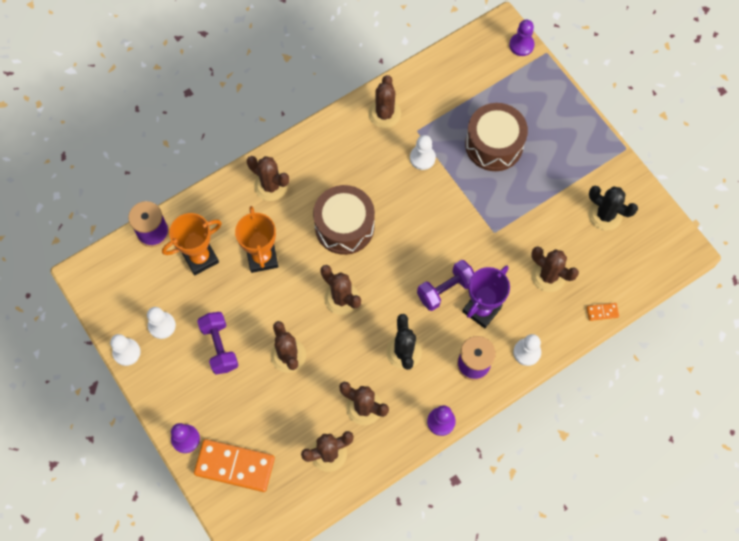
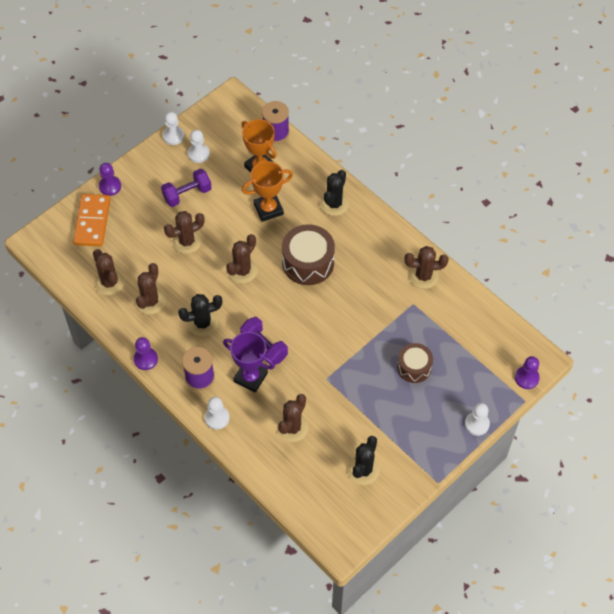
camera: 80 degrees right, 10 degrees down
(271, 186) = (334, 204): brown cactus -> black cactus
(422, 158) = (387, 312): white pawn -> white pawn (477, 424)
(494, 145) = (414, 367): brown drum -> brown drum, size x0.63
(602, 312) = (265, 476): orange domino -> none

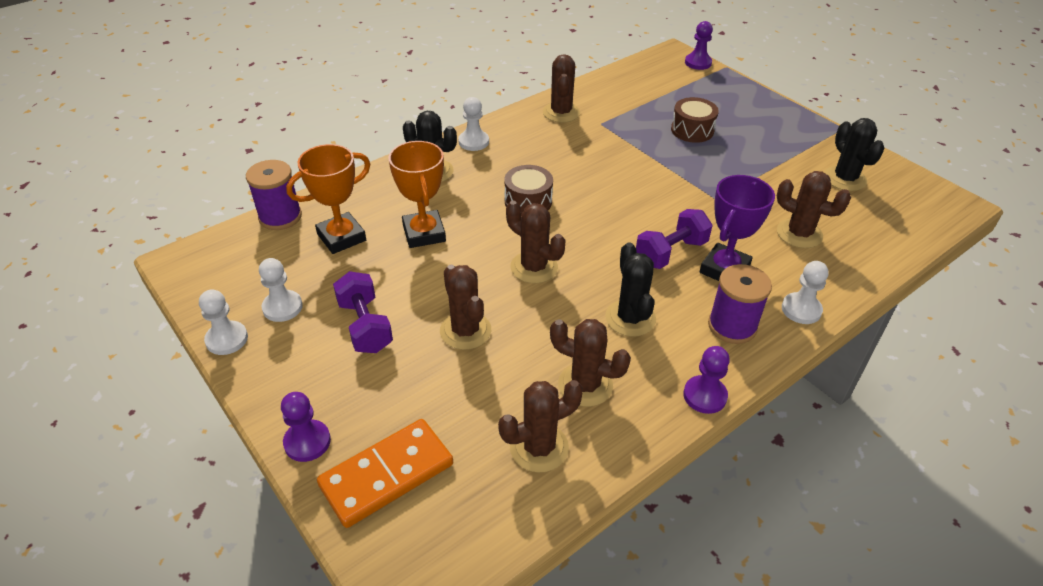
camera: 85 degrees left, 15 degrees down
(92, 222) = (387, 475): orange domino -> orange domino turned 45 degrees counterclockwise
(308, 263) = (528, 201): brown drum -> brown drum, size x0.63
(363, 470) = (845, 179): black cactus -> black cactus turned 45 degrees clockwise
(477, 424) = (761, 97): white pawn -> white pawn (473, 142)

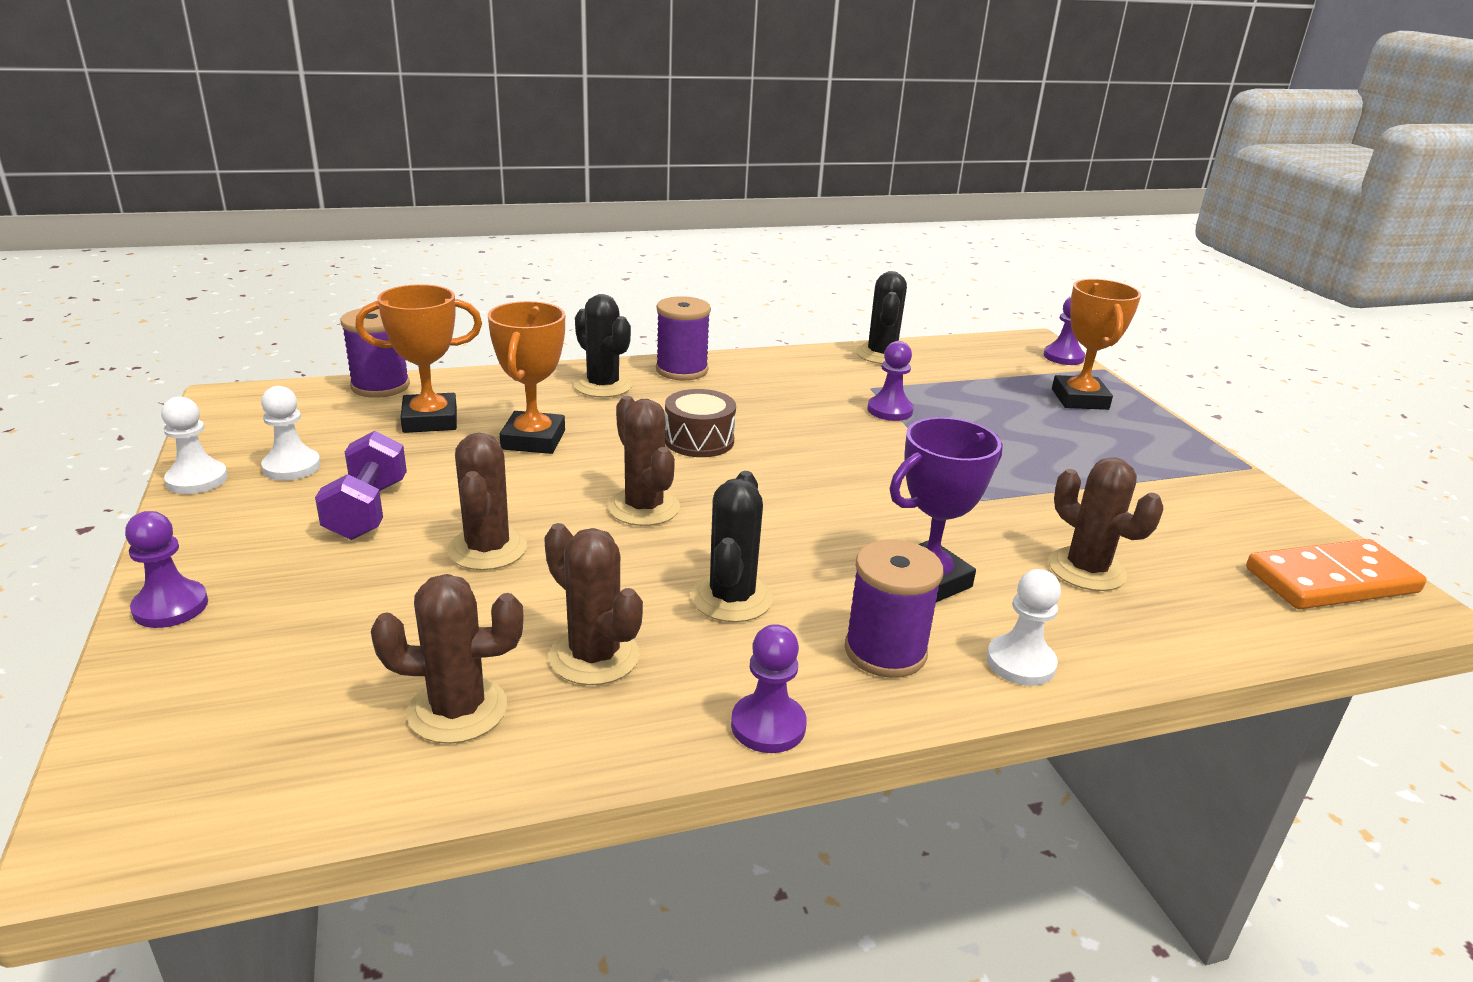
camera: 20 degrees right, 15 degrees down
(387, 475) = (225, 674): orange domino -> orange domino (1331, 581)
(473, 142) = (682, 370): white pawn -> purple spool
(561, 112) = (823, 367): brown cactus -> none
(624, 140) = (890, 410): none -> purple pawn
(671, 252) = (858, 541): purple dumbbell -> none
(692, 130) = (1000, 420): brown drum -> none
(726, 98) = (1079, 399): none -> orange trophy
(845, 179) = (1214, 524): black cactus -> black cactus (881, 354)

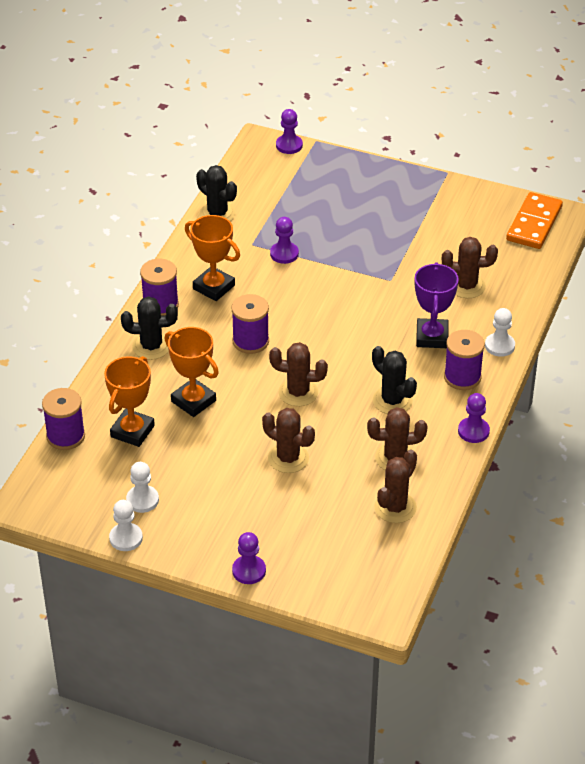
camera: 50 degrees left, 15 degrees up
(367, 510) = (215, 486): purple dumbbell -> none
(699, 440) = (250, 341): brown drum -> purple spool
(1079, 399) = (338, 177): orange trophy -> orange trophy (213, 287)

